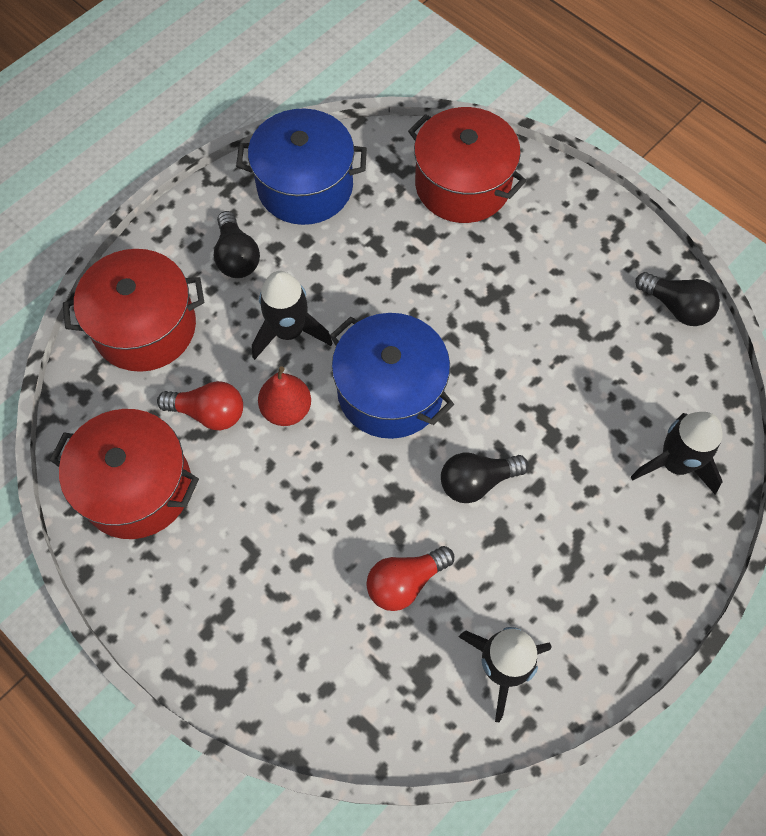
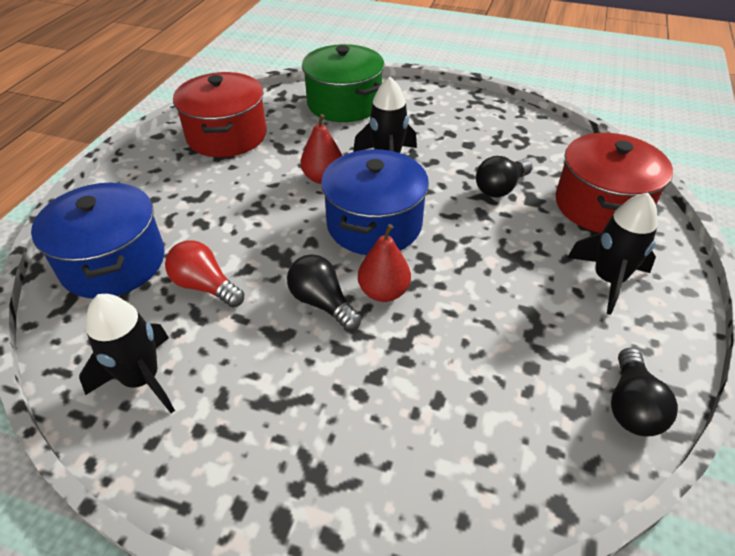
camera: 65 degrees right, 20 degrees down
(145, 327) = (344, 103): red pot -> green pot
(209, 413) = (298, 146): red light bulb -> none
(237, 257) = (427, 120): black light bulb -> black light bulb (500, 188)
(305, 186) = (512, 130): blue pot -> blue pot (113, 262)
(487, 423) = (383, 292): none -> red pear
(675, 463) = (437, 466): black rocket -> black rocket (608, 280)

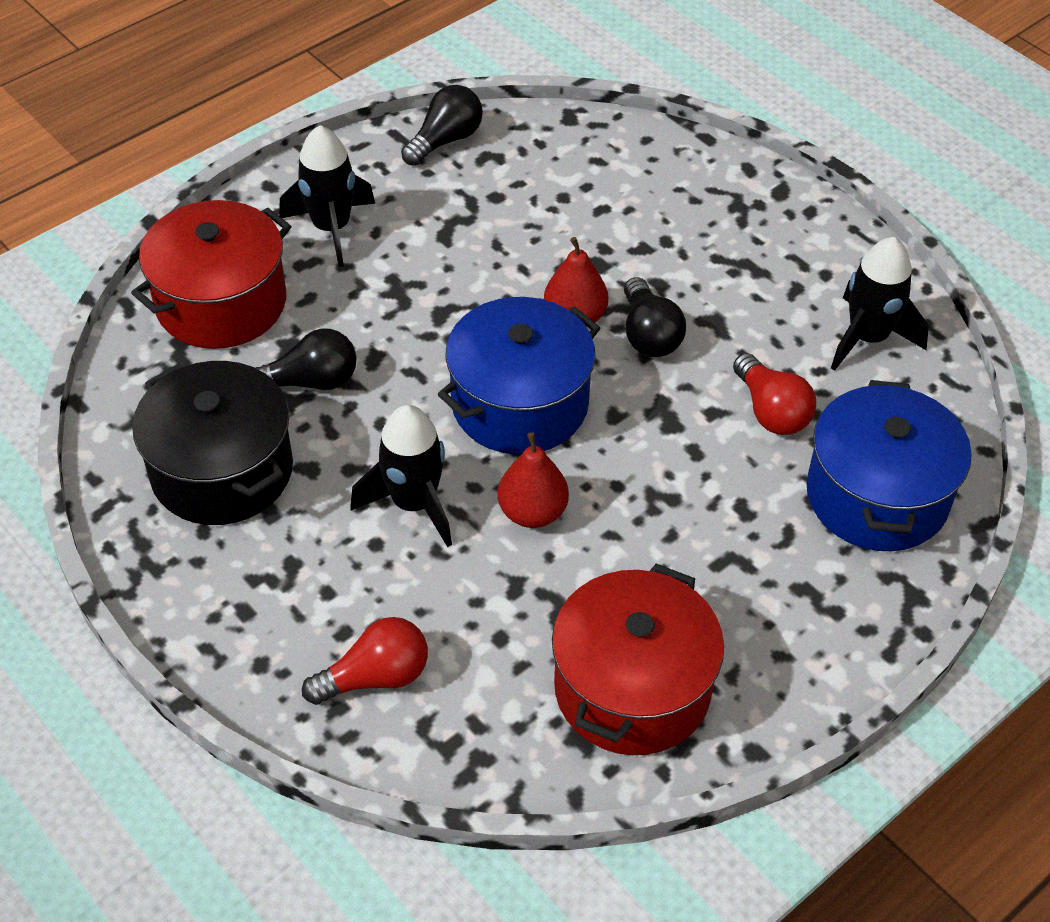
camera: 150 degrees left, 5 degrees up
(344, 103) = (375, 677): green pot -> red light bulb
(491, 138) = (222, 470): none -> black pot

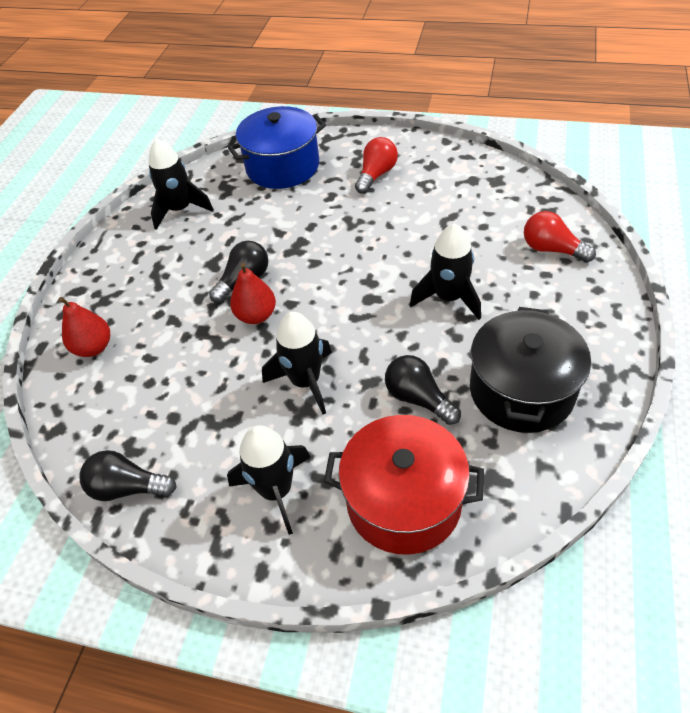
camera: 120 degrees left, 0 degrees up
(432, 309) = (305, 381): none -> black rocket
(520, 403) = (342, 300): blue pot -> none
(532, 512) = (405, 255): red pear -> red pear (94, 347)
(632, 688) = (458, 180): red pot -> none
(771, 411) = (260, 216): red light bulb -> red light bulb (376, 175)

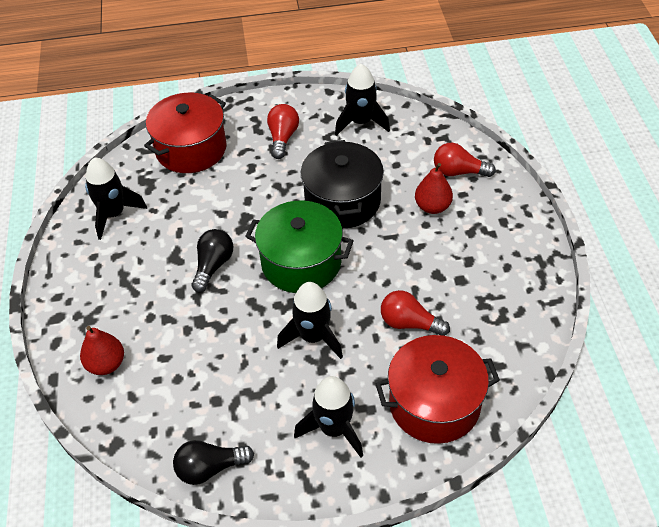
camera: 25 degrees left, 0 degrees up
(256, 315) = (241, 294): red pear -> red pear (432, 207)
(282, 167) = (191, 149): blue pot -> red pot
(332, 300) = (301, 262): none -> green pot
(418, 398) = (409, 323): black light bulb -> red light bulb
(449, 298) = (396, 234): black rocket -> black rocket (361, 122)
(521, 390) = (483, 293): black pot -> black pot (342, 201)

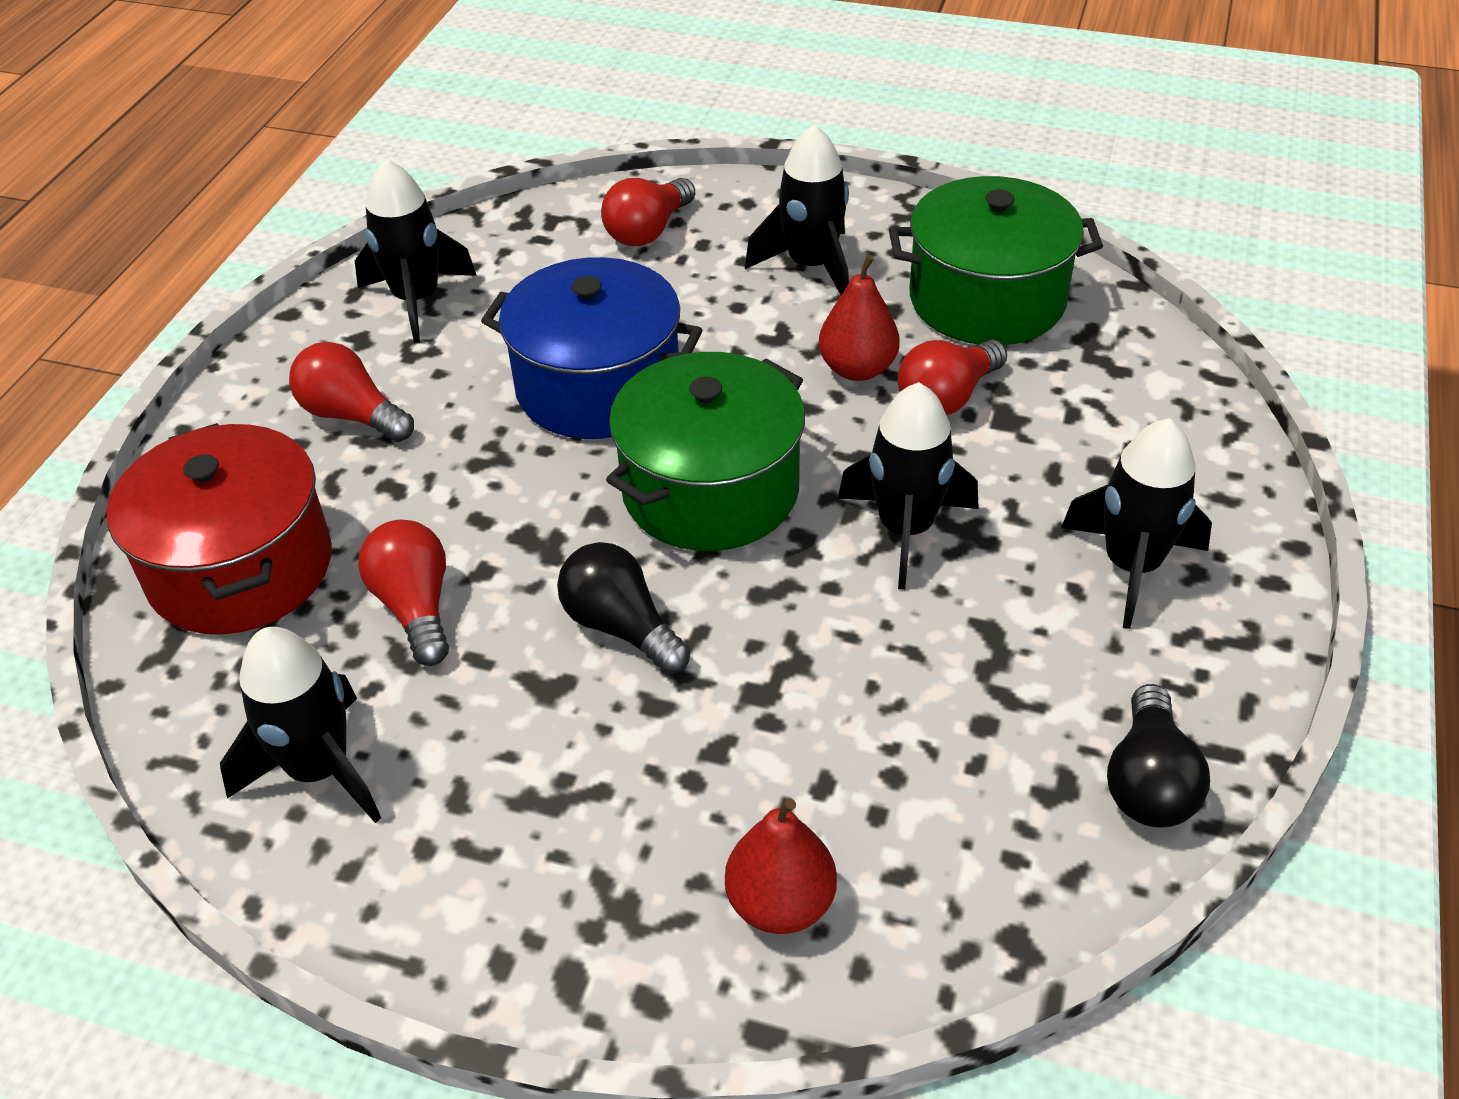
camera: 65 degrees left, 5 degrees down
(195, 203) = (415, 607): none -> red light bulb
(342, 201) = (598, 387): black pot -> blue pot
(432, 207) = (704, 285): red pear -> red pear (857, 369)
(434, 403) = (1133, 424): red pot -> none
(473, 239) = (811, 266): none -> black rocket
(494, 315) = (987, 299): none -> green pot

